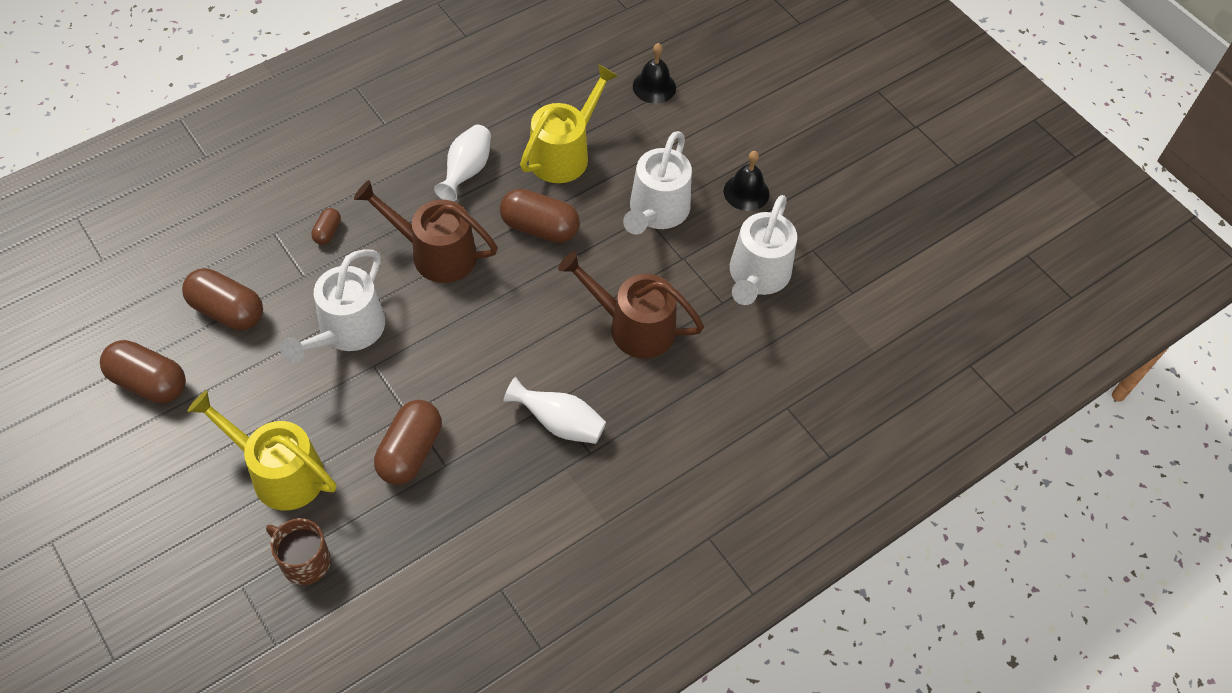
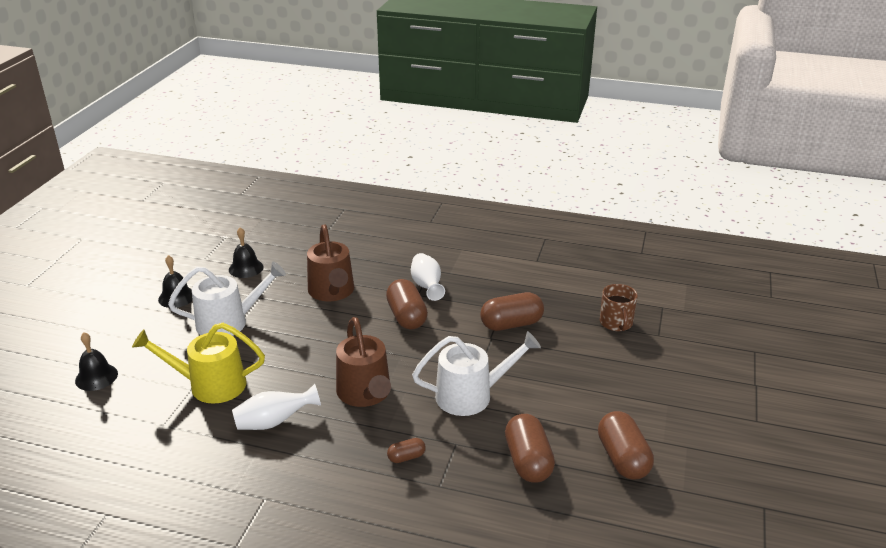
camera: 125 degrees left, 25 degrees down
(280, 473) = (589, 362): yellow watering can -> none
(540, 228) = (293, 361): brown capsule -> brown capsule (406, 316)
(757, 276) = (246, 268): white watering can -> black bell

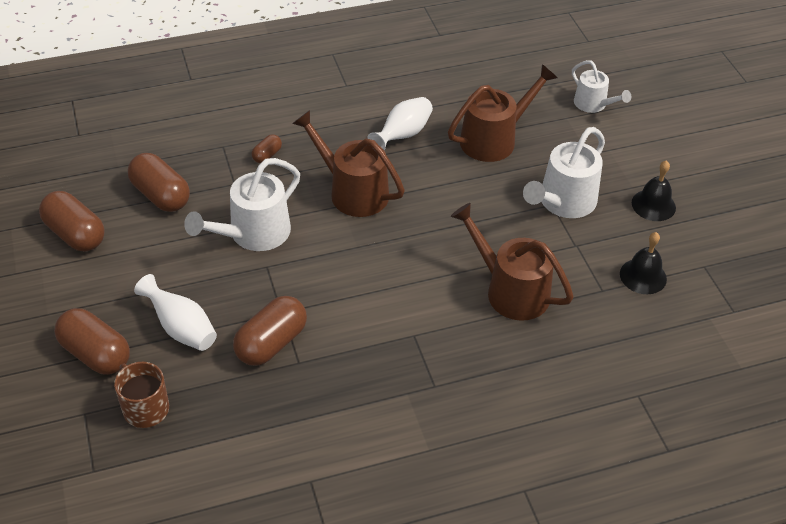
camera: 145 degrees right, 15 degrees up
(96, 377) = (593, 104): black bell -> white watering can
(210, 385) = (494, 139): yellow watering can -> brown watering can
(406, 316) = (396, 296): brown capsule -> brown capsule (96, 354)
(427, 286) = (414, 354): white vase -> white vase (181, 328)

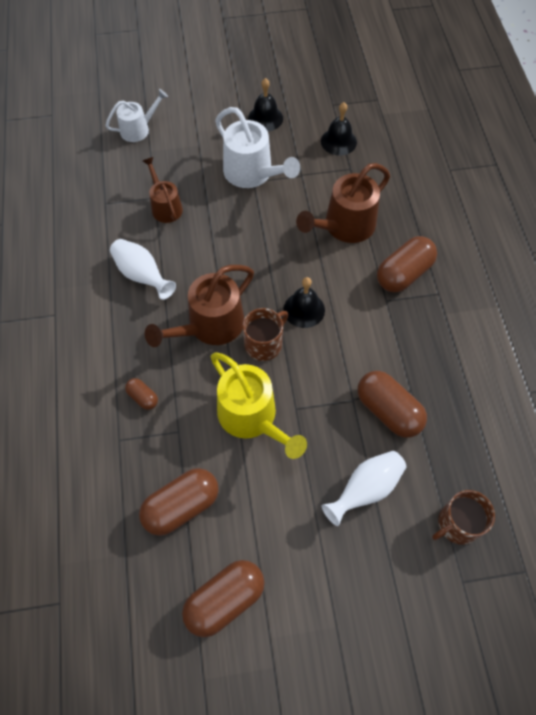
camera: 80 degrees left, 15 degrees up
(96, 354) = (392, 572): brown capsule -> brown capsule (403, 274)
(253, 234) = (252, 417): white watering can -> yellow watering can
(338, 235) = (264, 344): none -> brown mug
(387, 263) = (304, 309): none -> black bell
(494, 139) = (165, 206): brown watering can -> brown watering can, size x0.61

